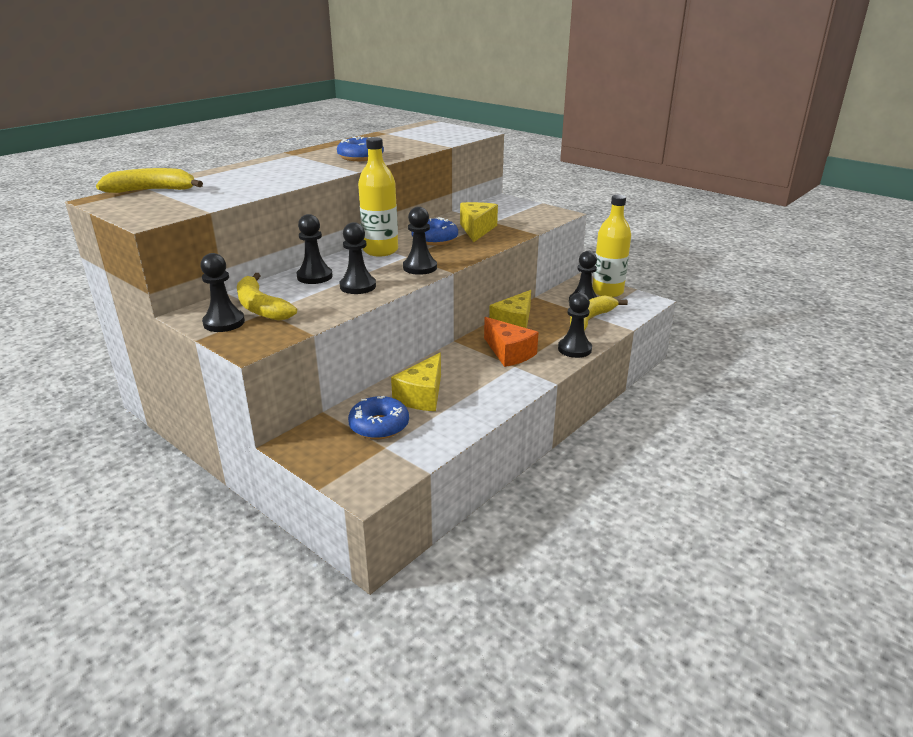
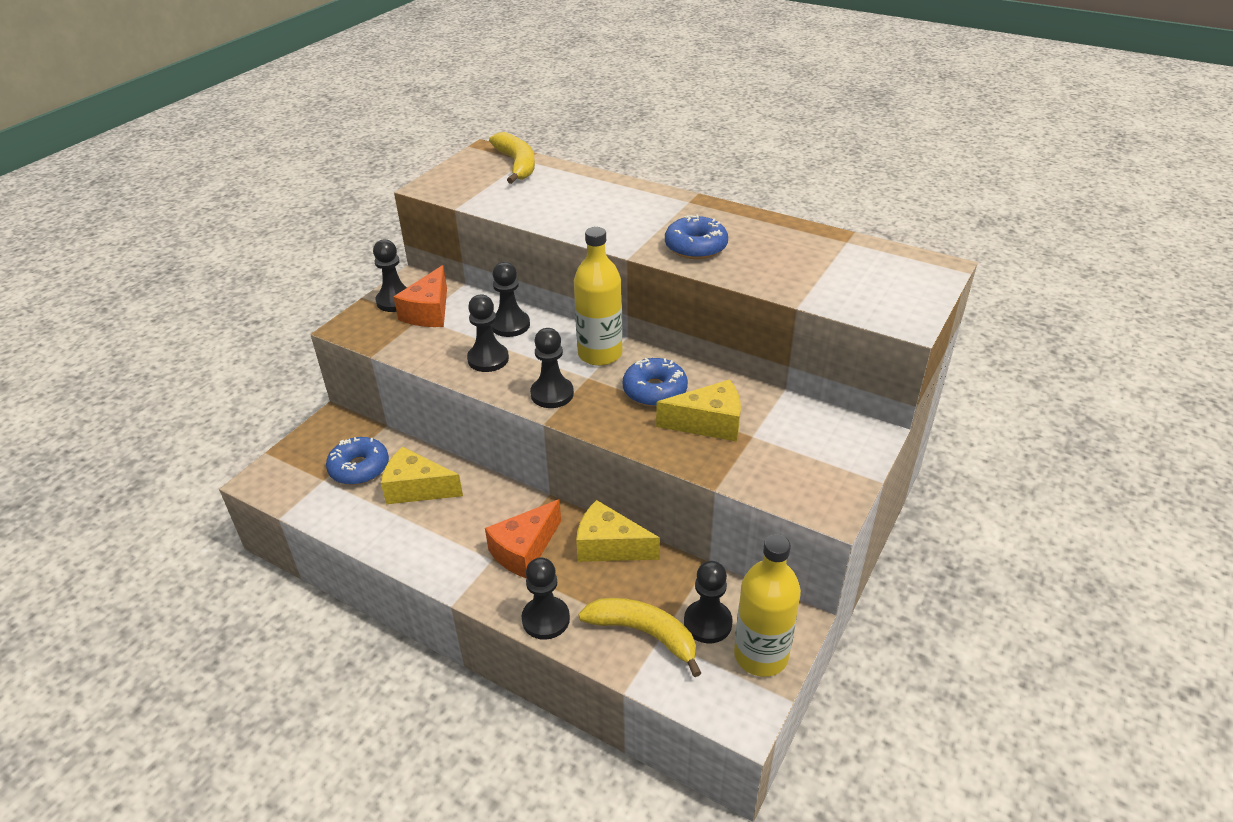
camera: 80 degrees right, 10 degrees up
(261, 307) = (429, 312): yellow banana -> orange cheese

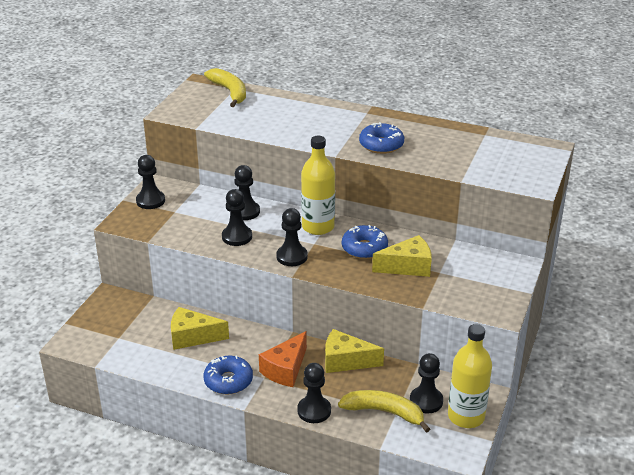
camera: 10 degrees left, 5 degrees down
(359, 468) = (143, 327): blue donut -> blue donut (228, 381)
(429, 312) = (180, 207): orange cheese -> none

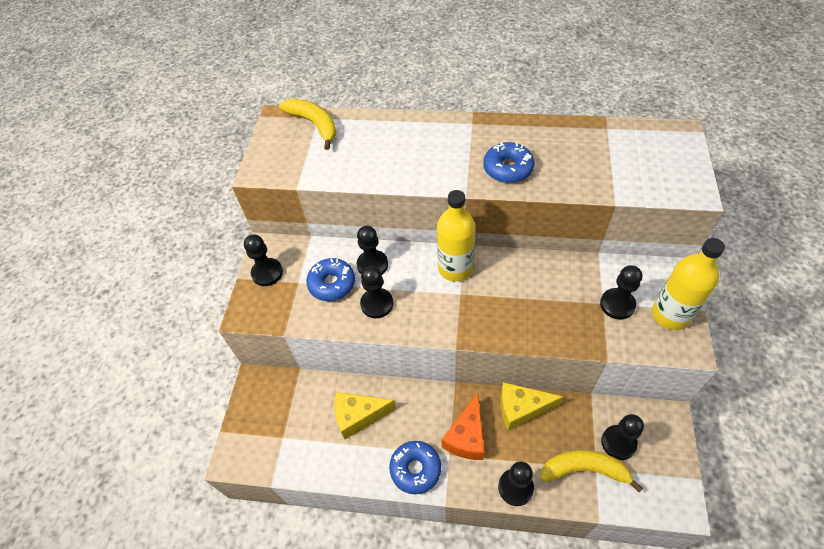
camera: 10 degrees left, 20 degrees up
(292, 257) = (445, 319): black pawn -> black pawn (617, 304)
(364, 248) = (514, 288): blue donut -> blue donut (332, 284)
(408, 267) = (568, 304): yellow cheese -> none
(466, 416) = (664, 453): yellow bottle -> yellow bottle (670, 315)

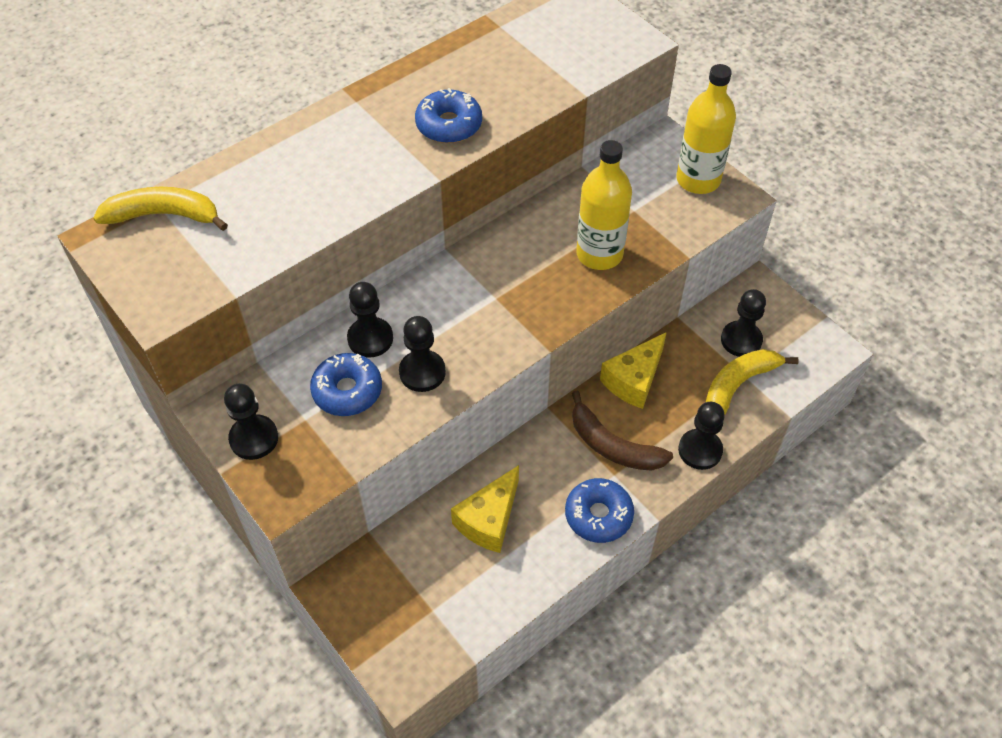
camera: 50 degrees left, 0 degrees up
(455, 268) = (463, 278): yellow bottle -> yellow bottle (599, 254)
(467, 437) = (613, 446): orange cheese -> brown banana
(617, 304) = (647, 202): black pawn -> none

